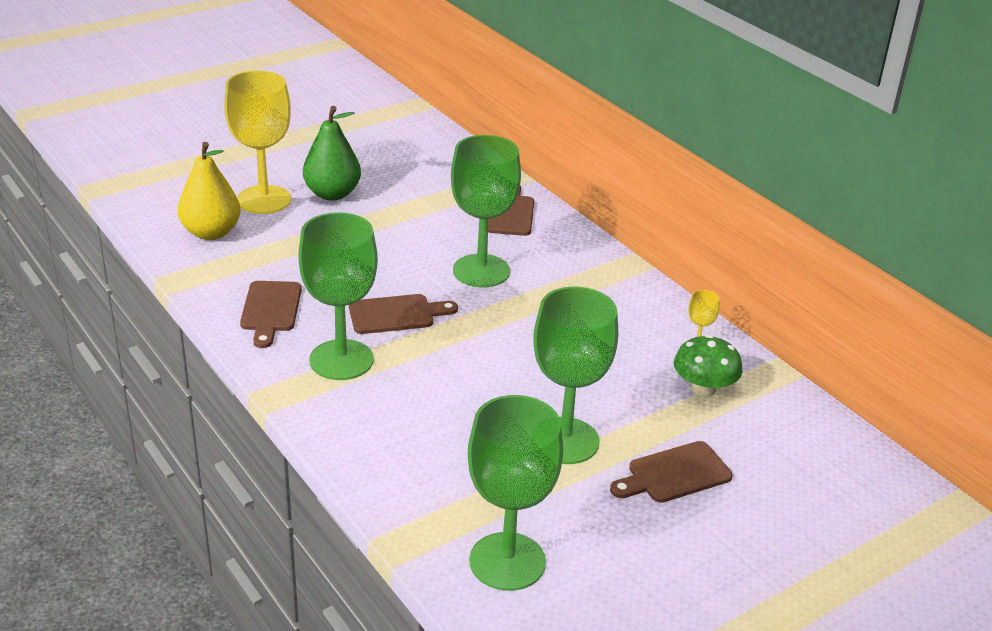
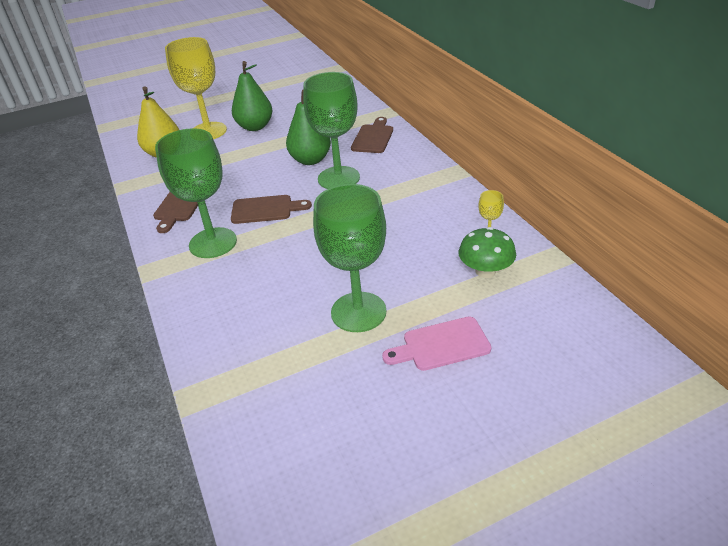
camera: 15 degrees right, 5 degrees up
(433, 244) = (310, 160): none -> green pear
(507, 561) = (275, 418): green goblet -> none
(674, 474) = (441, 345): brown cutting board -> pink cutting board

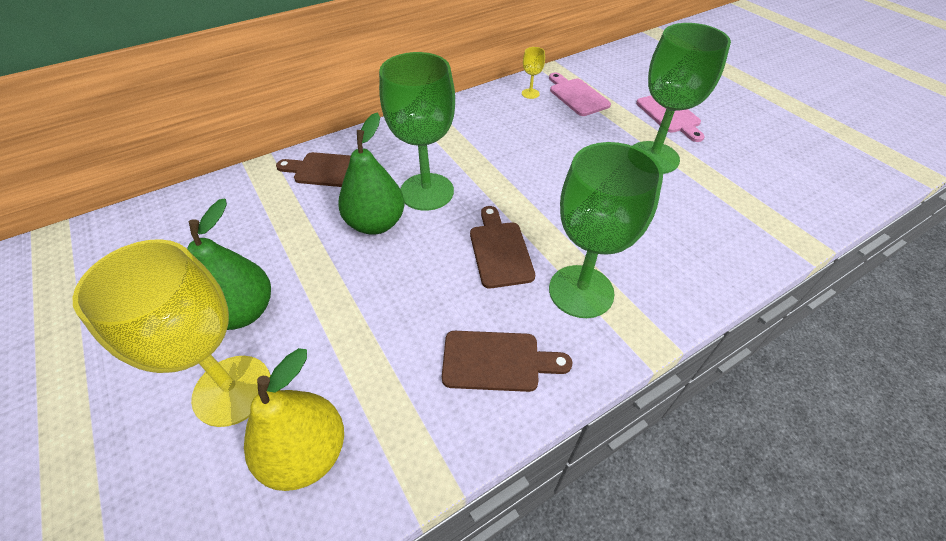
camera: 100 degrees left, 10 degrees up
(485, 271) = (577, 96): green mushroom -> pink cutting board

